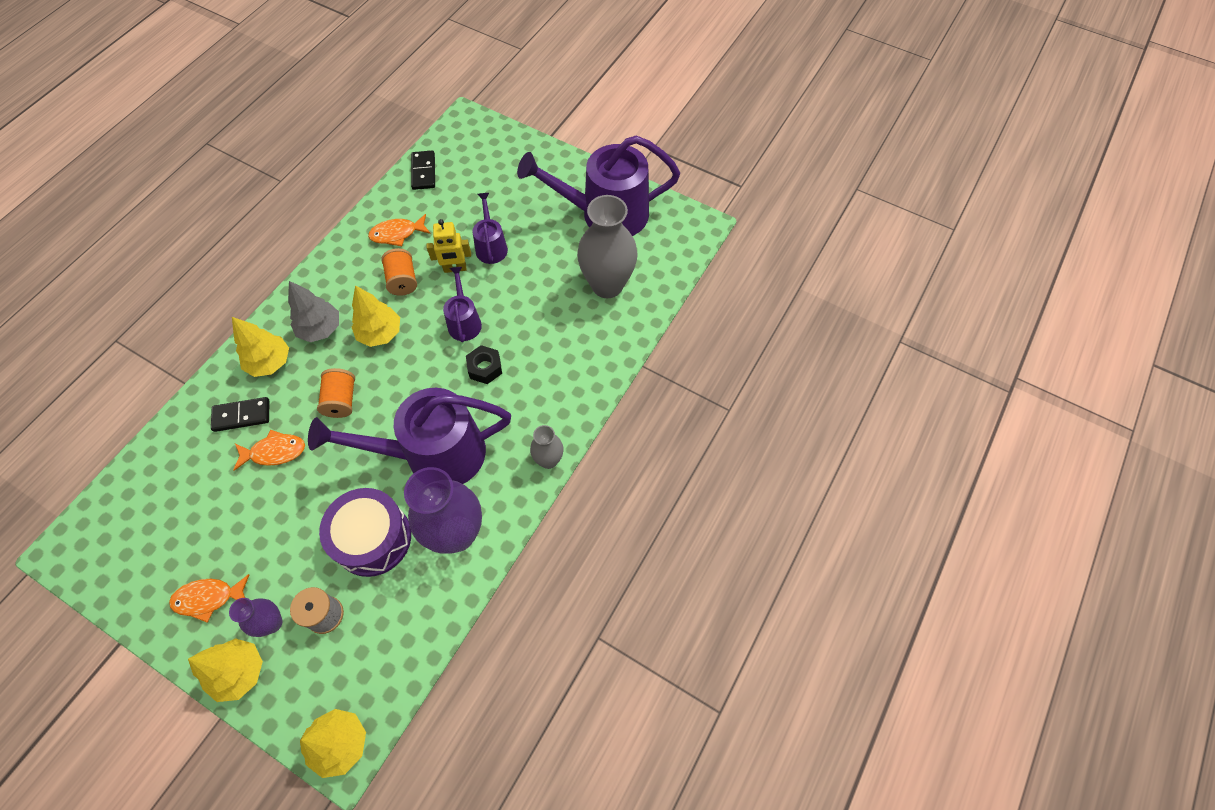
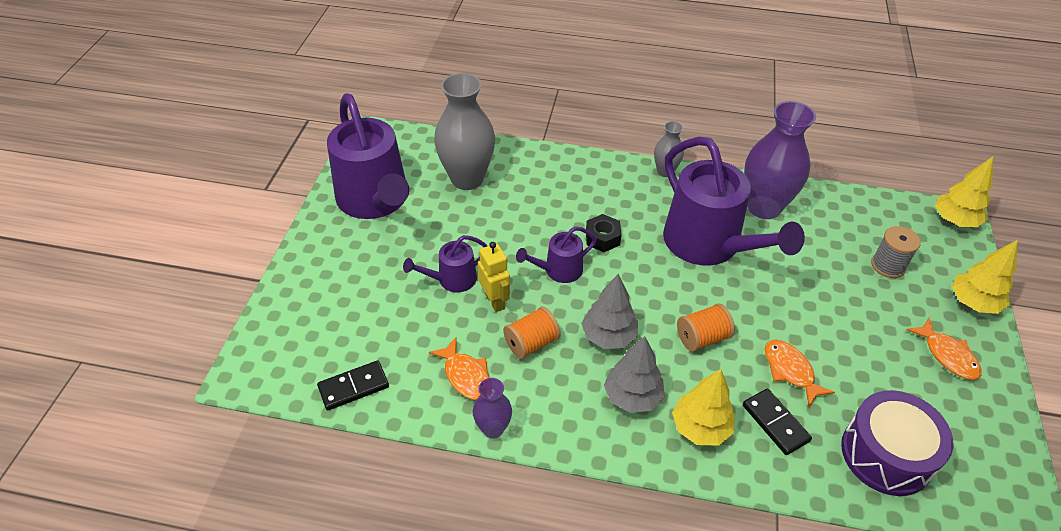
camera: 110 degrees left, 15 degrees down
(272, 623) = (923, 298): purple vase -> purple vase (493, 429)
(373, 538) = (808, 259): purple drum -> purple drum (886, 454)
(380, 333) = (608, 336): yellow tree -> grey tree

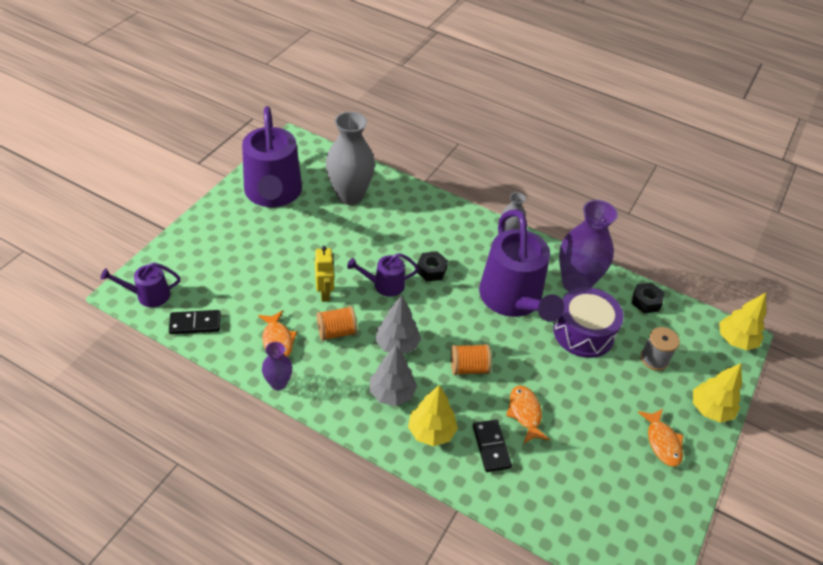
camera: 15 degrees right, 0 degrees up
(452, 280) = (301, 268): purple watering can -> purple watering can (148, 295)
(845, 206) = (646, 301): none -> black nut
(886, 454) = (566, 497): purple drum -> purple drum (583, 332)

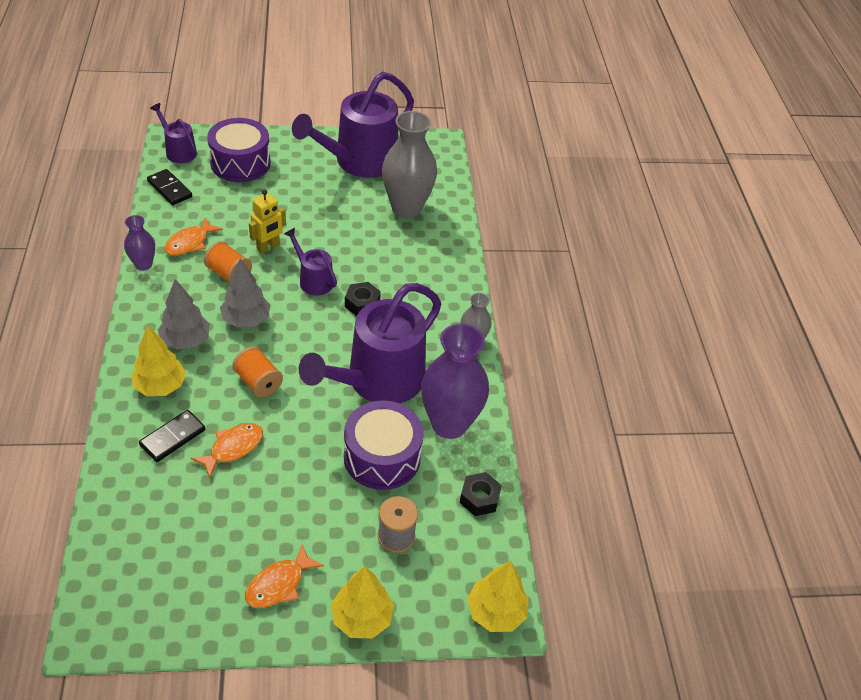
camera: 55 degrees right, 0 degrees up
(205, 263) = (240, 163): none -> purple drum

